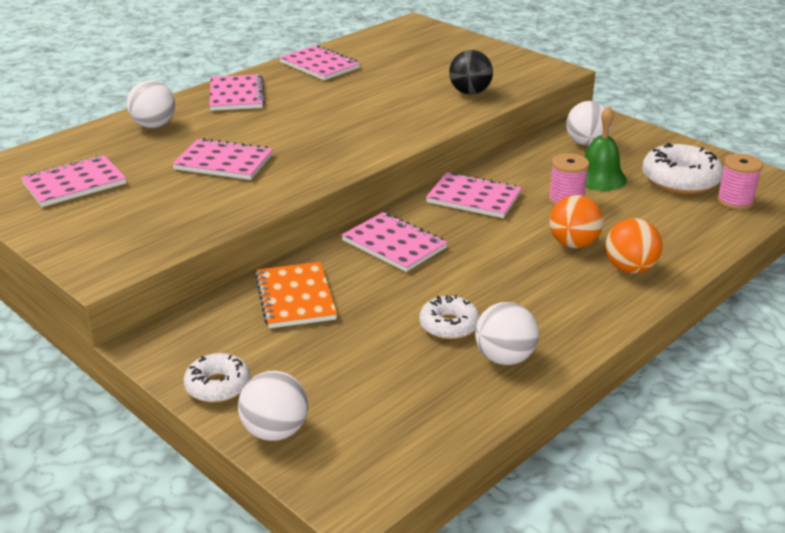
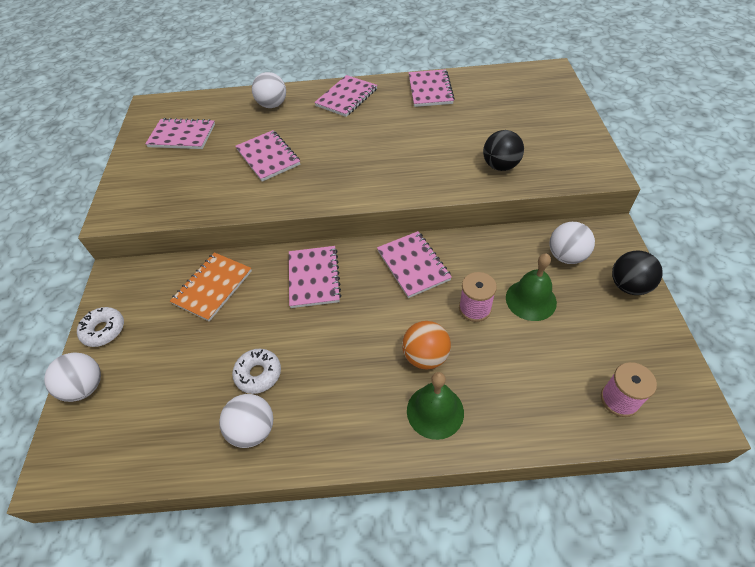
camera: 45 degrees right, 20 degrees up
(630, 269) = (435, 411): orange ball -> green bell
(653, 142) = (629, 286): none -> black ball
(680, 180) = (598, 344): white donut -> none

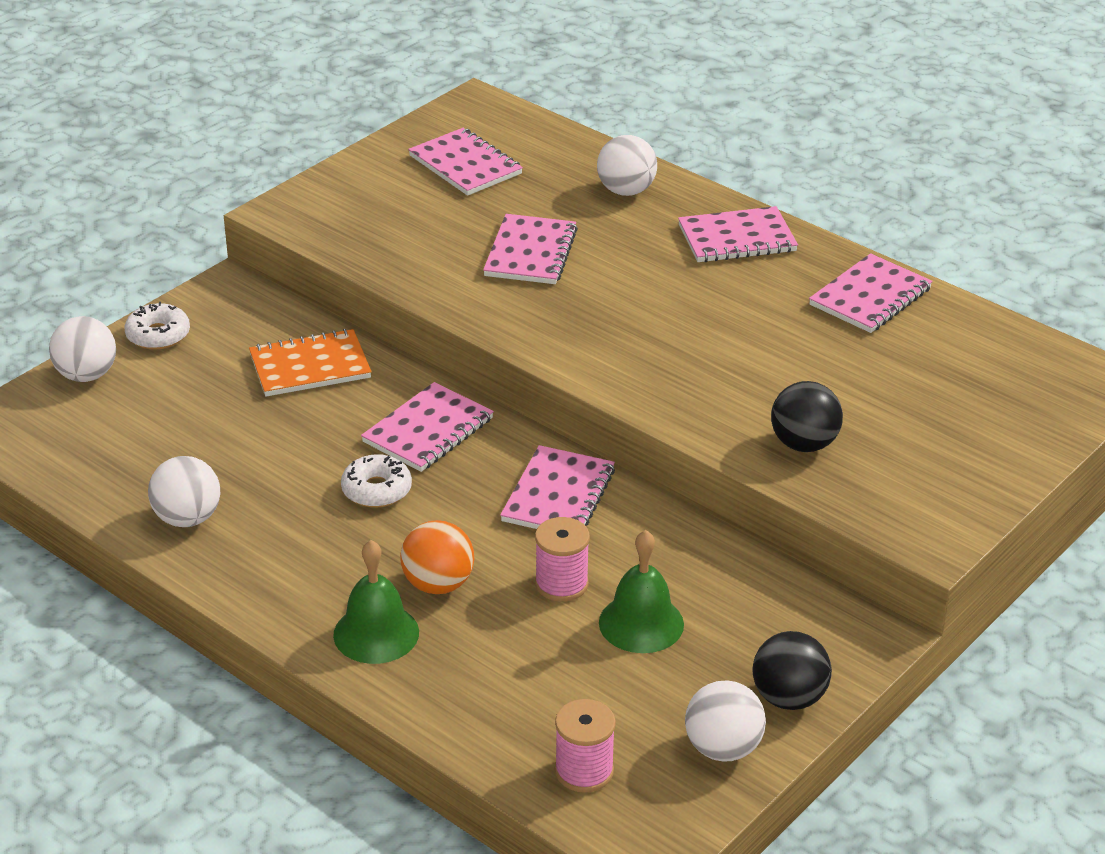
camera: 40 degrees right, 15 degrees down
(258, 374) = (252, 477): white donut -> white donut (376, 490)
(566, 256) = (763, 617): white ball -> white ball (723, 748)

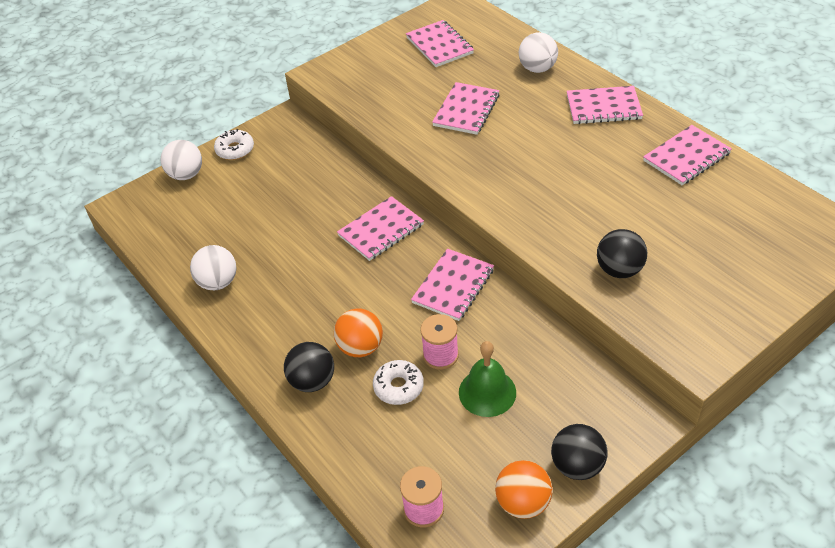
camera: 15 degrees right, 10 degrees up
(310, 366) = (319, 178): orange notebook -> none
(376, 490) = (338, 272): white donut -> white donut (398, 387)
(376, 633) = (312, 381): green bell -> black ball
(723, 748) = (523, 502): white ball -> orange ball

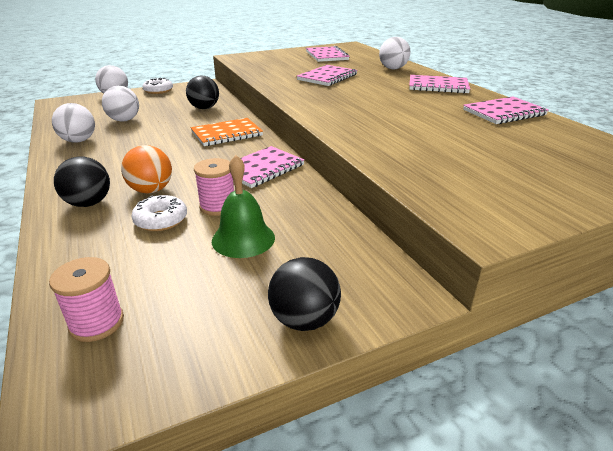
camera: 10 degrees right, 15 degrees down
(240, 228) = (124, 120): none -> white ball
(381, 230) = (227, 134): pink notebook -> orange notebook
(523, 502) = (215, 343): orange ball -> none
(619, 270) = (416, 159): black ball -> black ball (204, 108)

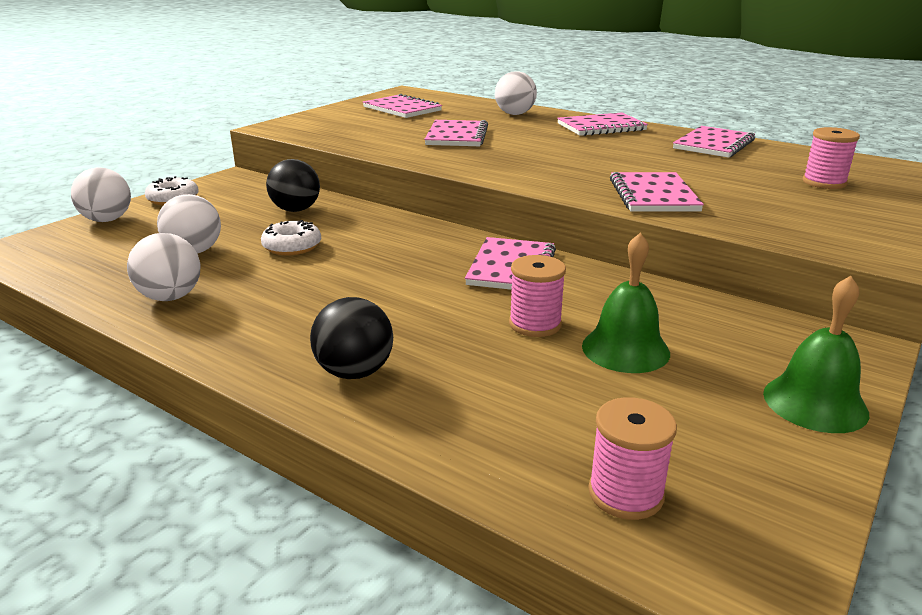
camera: 30 degrees left, 5 degrees down
(151, 190) = (414, 331): orange ball -> none
(161, 220) = (493, 361): white donut -> white donut (292, 246)
(227, 134) = (391, 237): orange notebook -> none
(304, 320) = (815, 403): black ball -> green bell
(381, 139) = (653, 195): none -> pink notebook
(545, 159) = (824, 182): none -> pink spool

